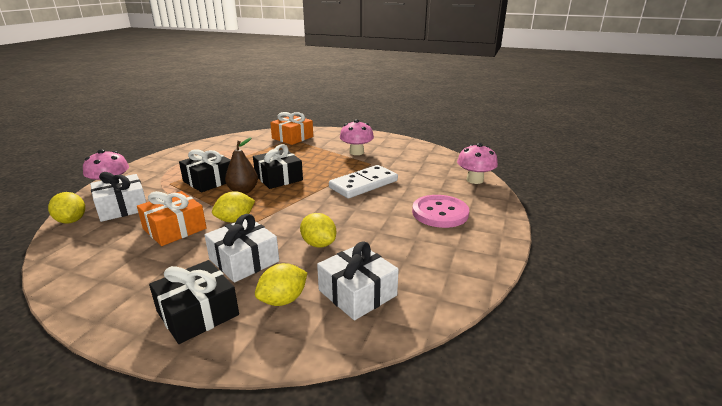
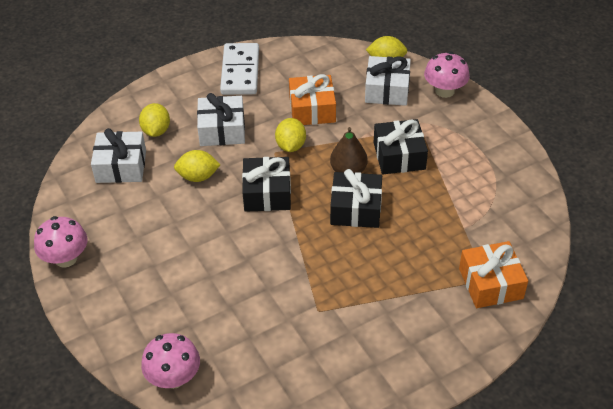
camera: 130 degrees right, 20 degrees up
(197, 313) = (187, 93): black gift -> black gift (267, 193)
(356, 152) = (368, 320): pink mushroom -> pink mushroom (66, 258)
(363, 184) = (270, 268): white domino -> white domino (240, 71)
(440, 213) = (151, 285): pink button -> none

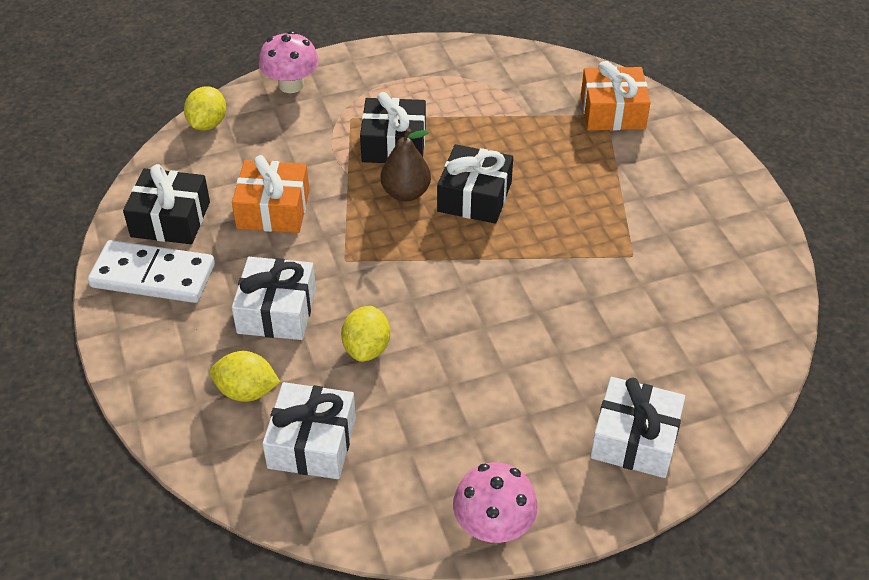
camera: 80 degrees left, 0 degrees up
(174, 377) = (723, 406): pink mushroom -> none
(267, 193) = (422, 277): black gift -> black gift (170, 219)
(291, 146) = (339, 241): yellow lemon -> none
(387, 90) = (266, 133): white gift -> white gift (634, 439)

